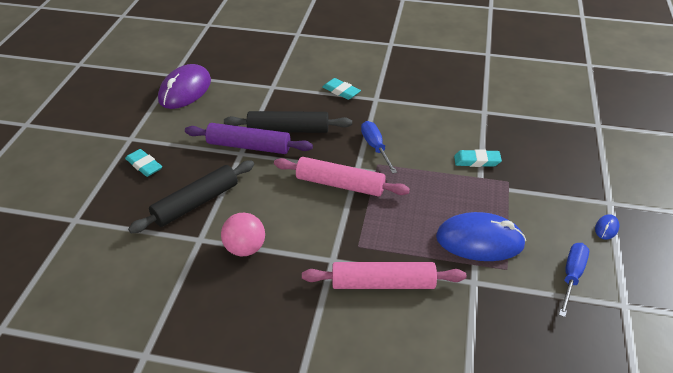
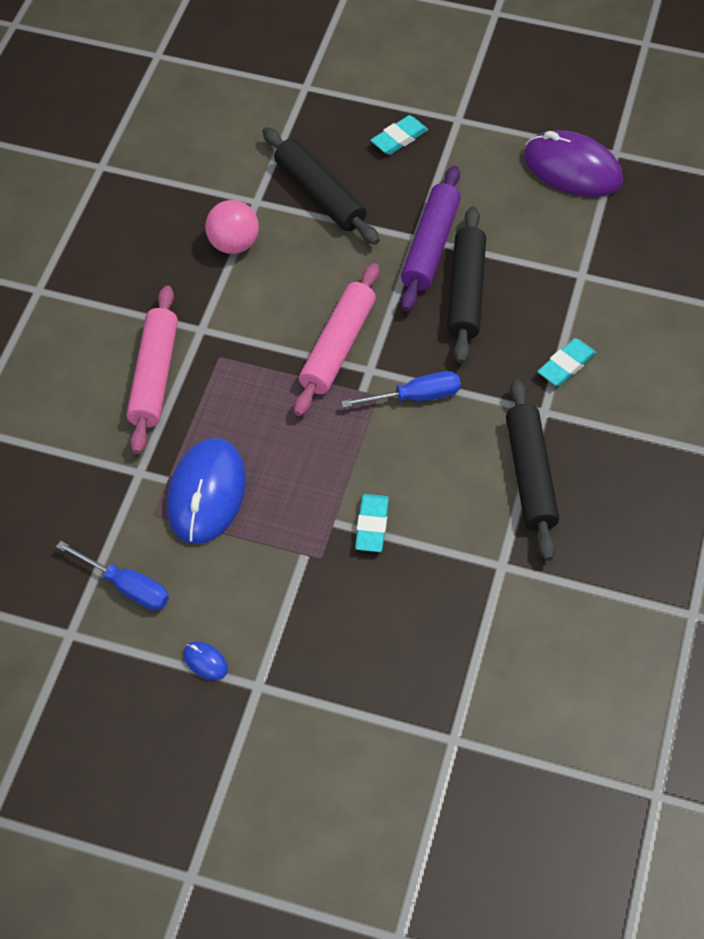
camera: 95 degrees right, 15 degrees up
(421, 103) = (529, 475): none -> black rolling pin

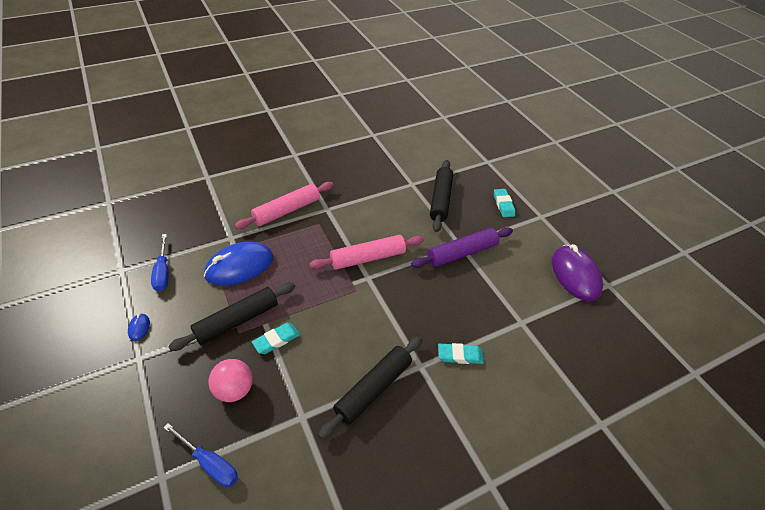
camera: 45 degrees right, 10 degrees down
(233, 244) = (382, 191): pink ball -> pink ball (234, 390)
(399, 138) = (503, 205): turquoise eraser -> turquoise eraser turned 75 degrees clockwise
(415, 397) = (371, 305): blue screwdriver -> blue screwdriver (210, 463)
(466, 292) = (453, 283): black rolling pin -> black rolling pin (237, 321)

